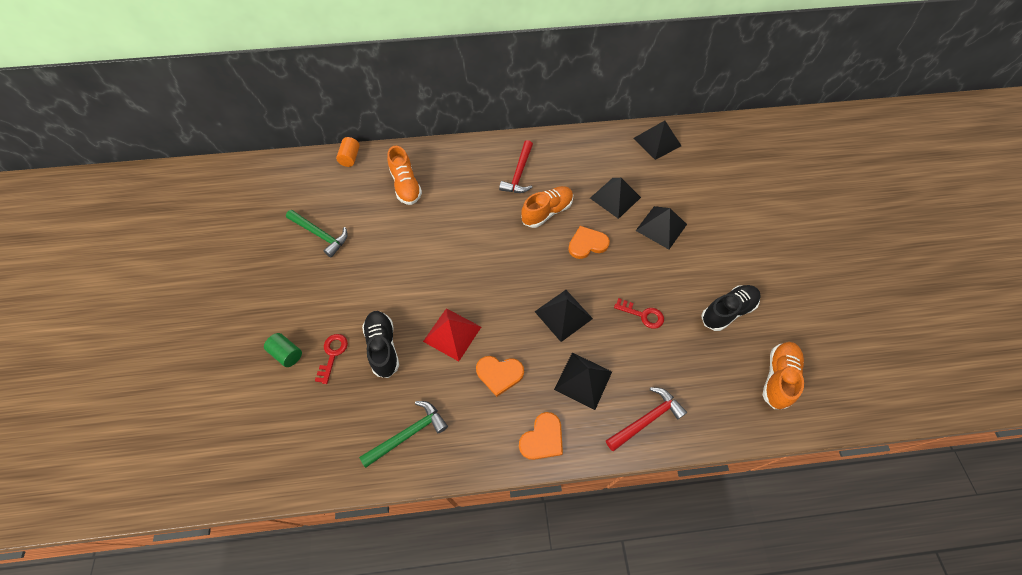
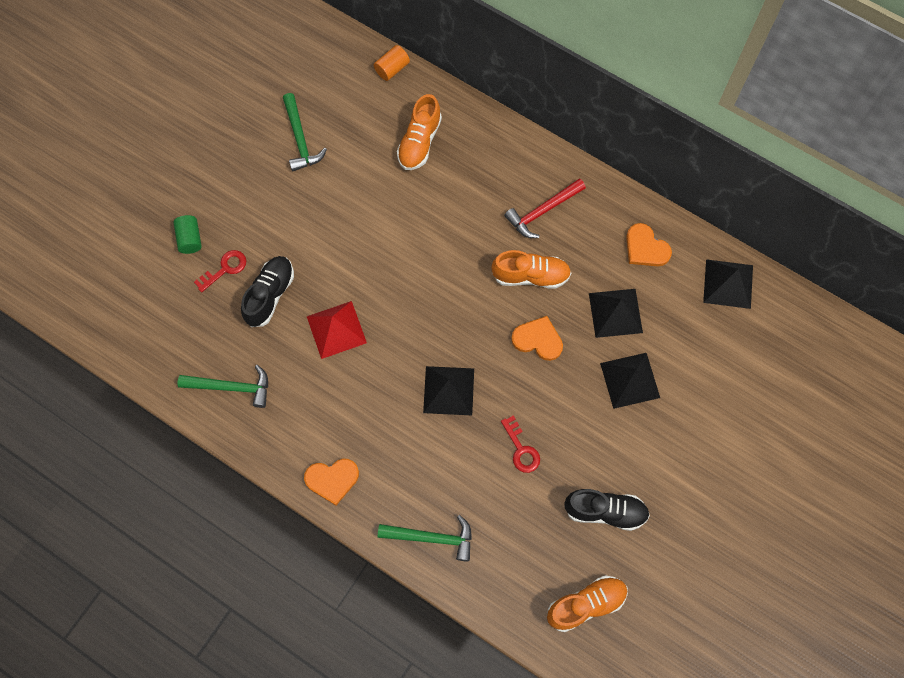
camera: 40 degrees right, 10 degrees up
(499, 374) = (345, 398): orange heart -> orange heart (645, 248)
(583, 380) = (410, 461): black pyramid -> none
(646, 419) = (432, 538): red hammer -> green hammer

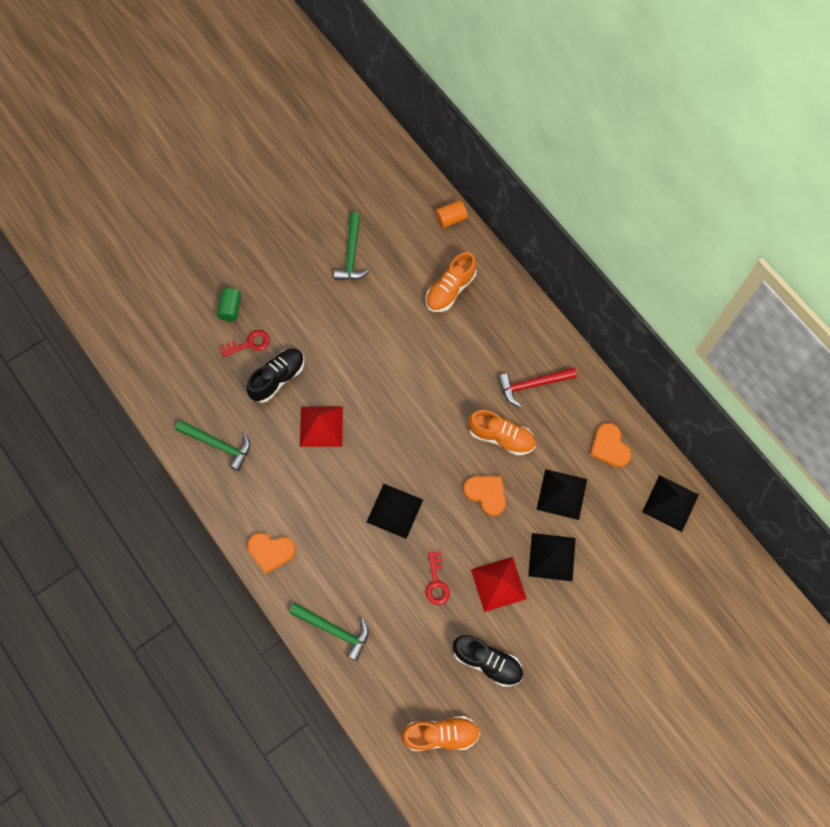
camera: 20 degrees right, 0 degrees up
(585, 427) = (498, 584): none -> red pyramid

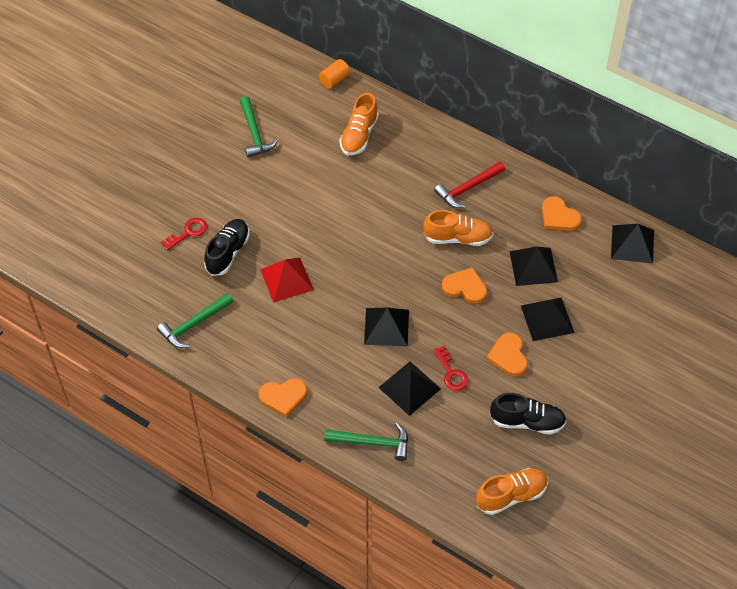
camera: 20 degrees left, 15 degrees down
(218, 445) = (194, 324): green hammer -> green hammer turned 135 degrees clockwise
(230, 309) = (157, 209): green cylinder -> none
(391, 584) = (409, 388): none -> black pyramid
(498, 584) = (508, 356): red pyramid -> orange heart

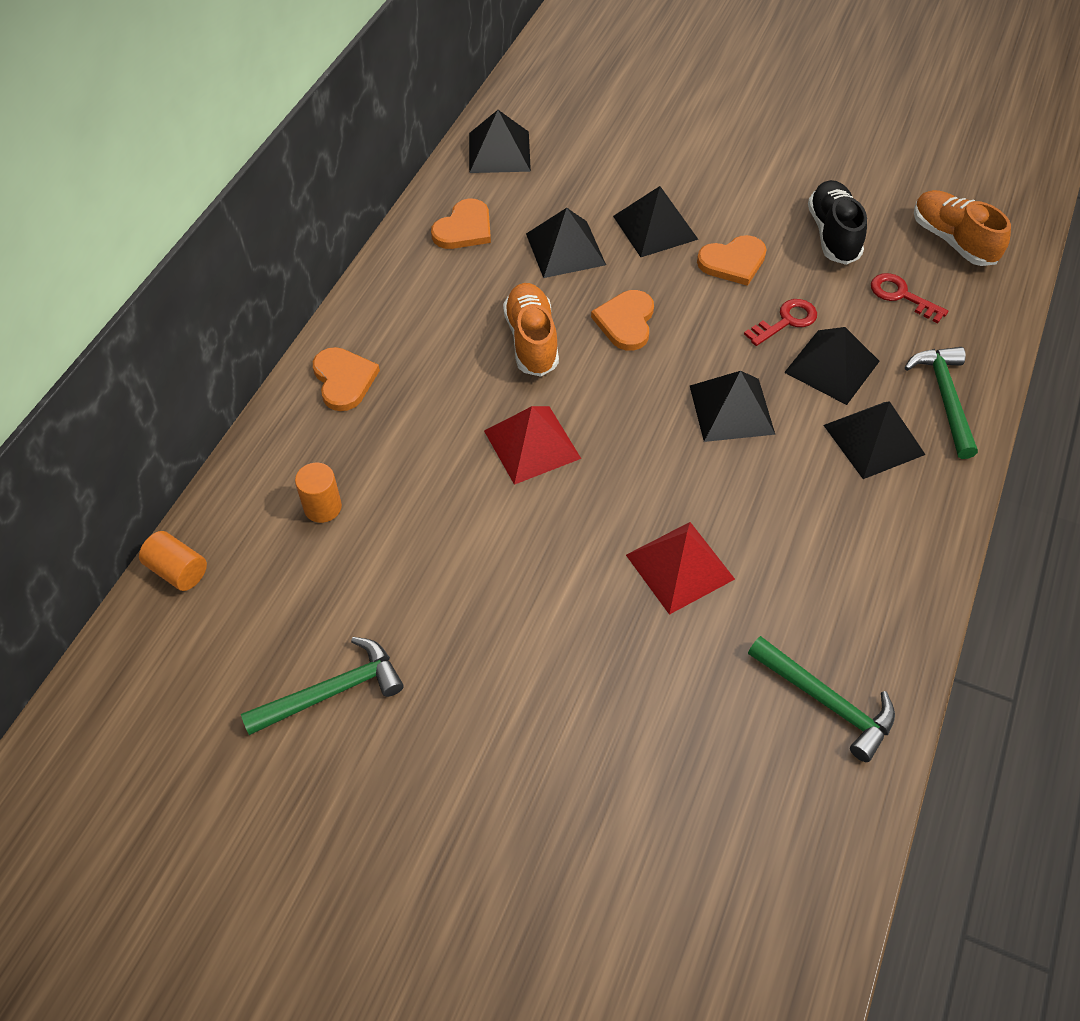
camera: 100 degrees left, 0 degrees up
(188, 232) = (615, 765): red key -> red key (902, 296)
(228, 253) = (646, 678): black shoe -> none
(283, 397) = (917, 528): orange heart -> orange heart (344, 380)
(349, 394) = (874, 439): none -> black pyramid
(359, 135) = (322, 507): orange shoe -> orange cylinder
(381, 227) = (532, 444): none -> red pyramid
(467, 188) = (426, 339): red hammer -> none

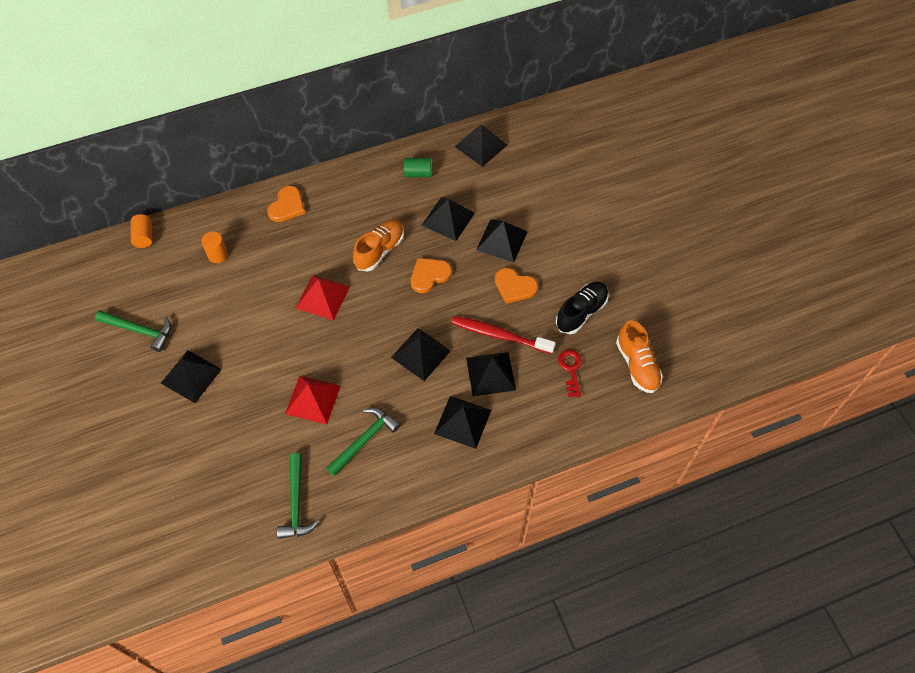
camera: 45 degrees right, 5 degrees up
(464, 228) = (418, 173): orange heart -> green cylinder
(485, 682) = (191, 376): none -> black pyramid
(786, 321) = (499, 335): red key -> red toothbrush
(945, 398) = (521, 433): green hammer -> green hammer (365, 440)
(952, 240) = (637, 365): orange shoe -> orange shoe turned 150 degrees clockwise

